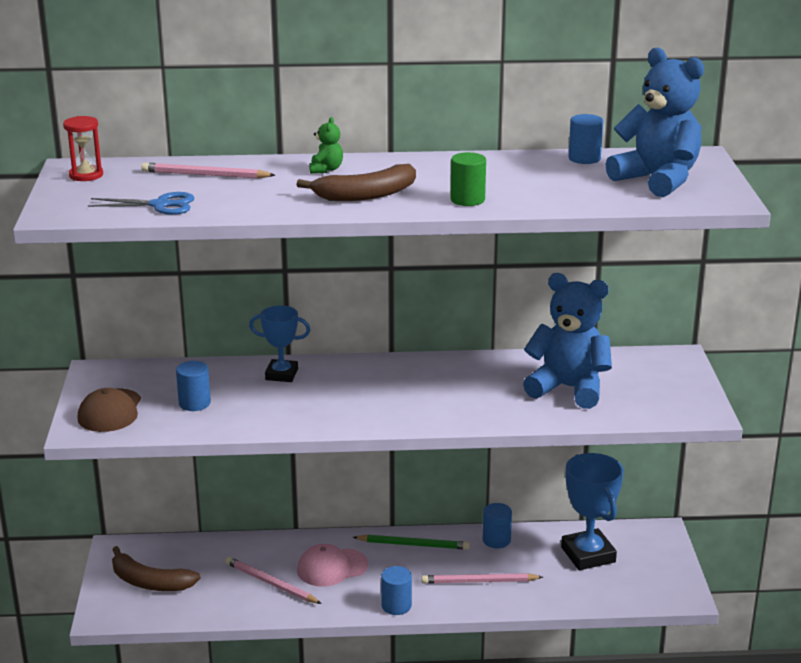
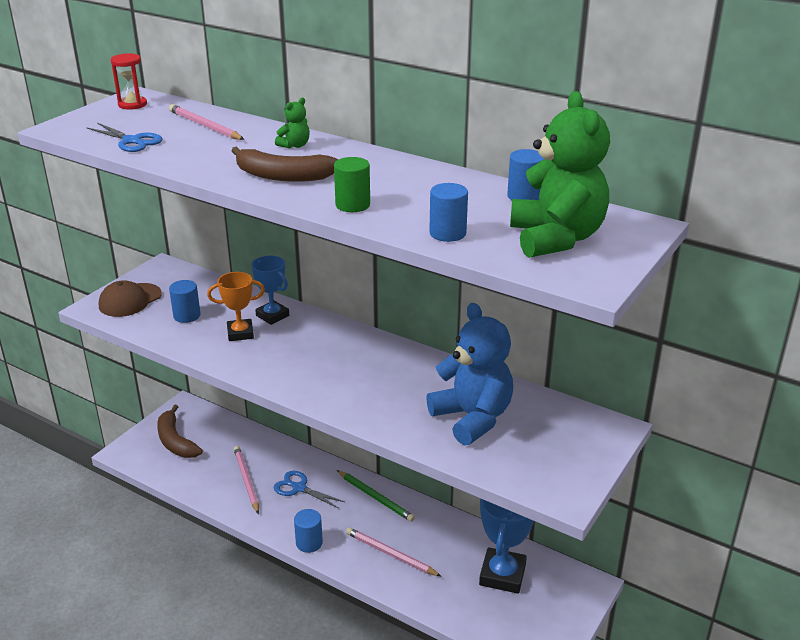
camera: 35 degrees right, 5 degrees up
(273, 399) = (240, 333): none -> orange trophy
(332, 567) = (299, 488): pink cap -> blue scissors
(496, 540) = (442, 524): blue cylinder -> blue cylinder (447, 233)
(657, 180) = (556, 238): blue teddy bear -> green teddy bear

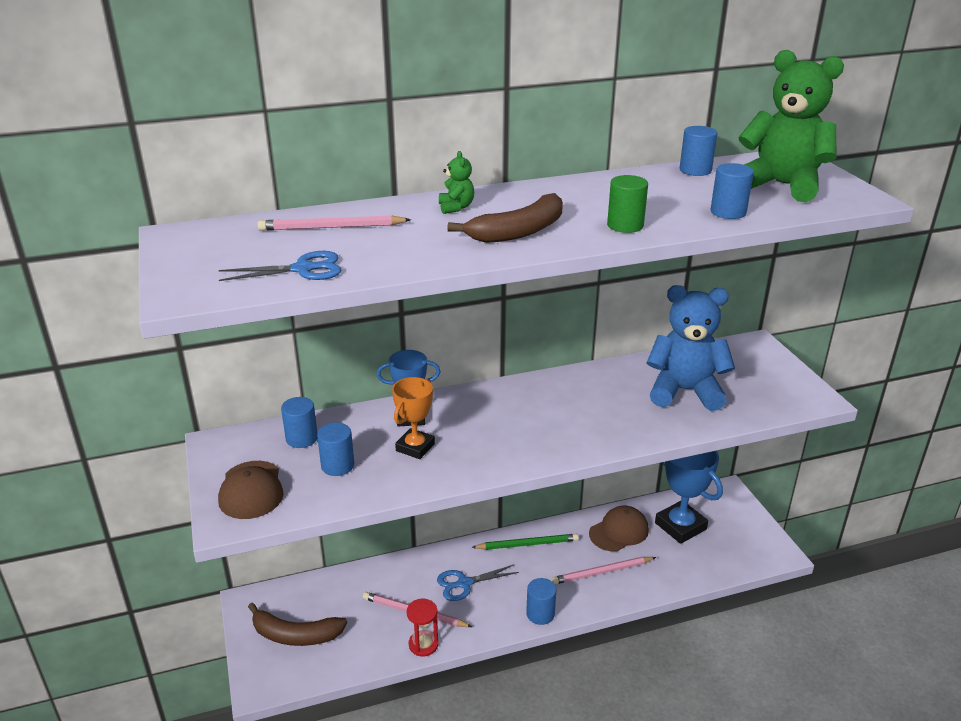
camera: 50 degrees left, 0 degrees up
(132, 104) = (196, 242): red hourglass -> red hourglass (423, 644)
(200, 290) = (301, 438): none -> blue cylinder
(450, 540) = (619, 531): none -> brown cap

